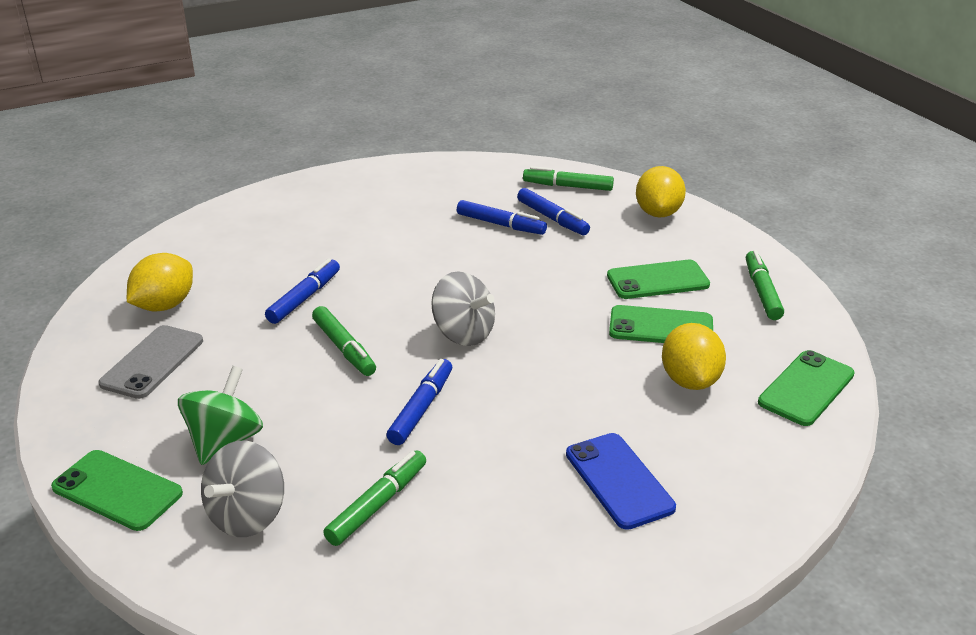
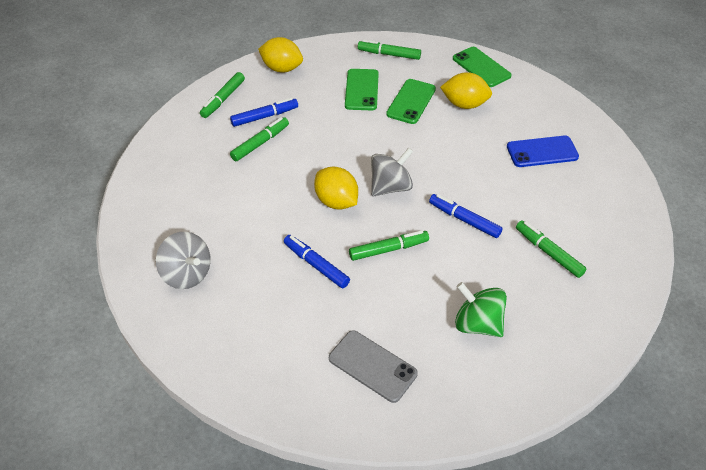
camera: 75 degrees left, 15 degrees up
(117, 490) = (518, 387): green phone -> none
(165, 305) = (293, 357): yellow lemon -> yellow lemon (336, 202)
(248, 515) = (551, 315): grey spinning top -> grey spinning top (187, 274)
(500, 225) = (260, 143): blue marker -> green marker

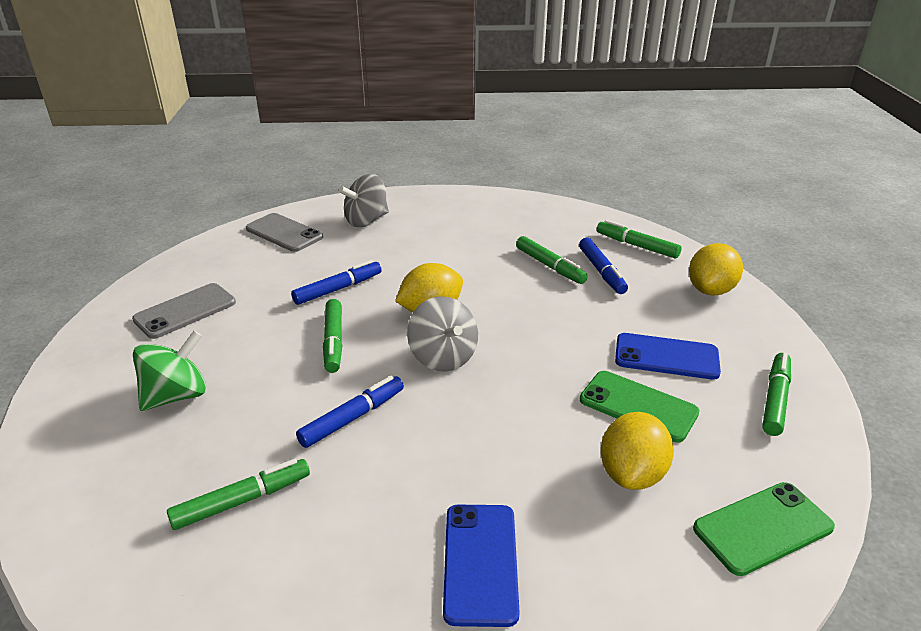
camera: 100 degrees right, 15 degrees down
(218, 337) = (284, 233): none -> grey phone
(362, 90) = (666, 357): green phone -> blue phone

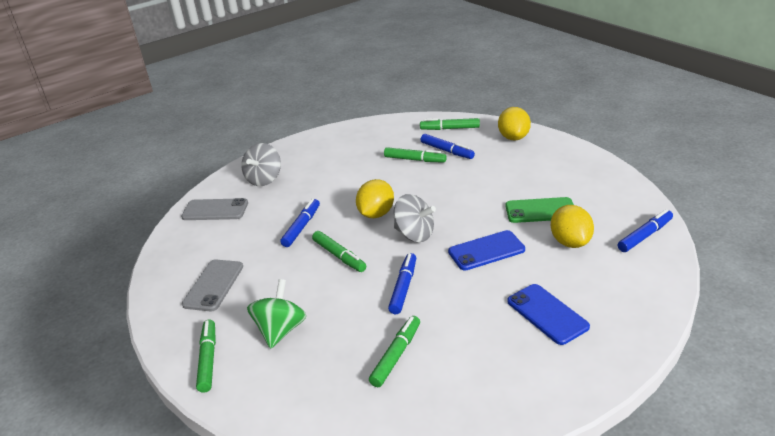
camera: 30 degrees left, 0 degrees up
(666, 357) = (528, 181): blue phone -> blue phone (486, 251)
(762, 528) = (645, 236): green phone -> blue marker
(775, 399) = (596, 178): green marker -> green marker (208, 359)

